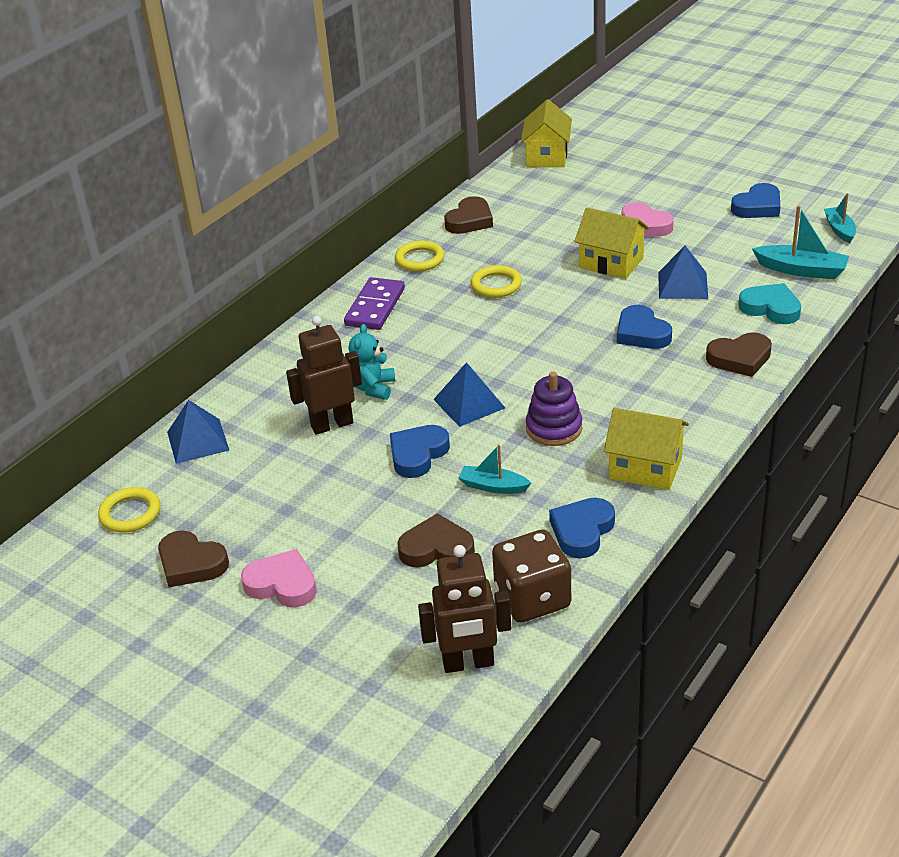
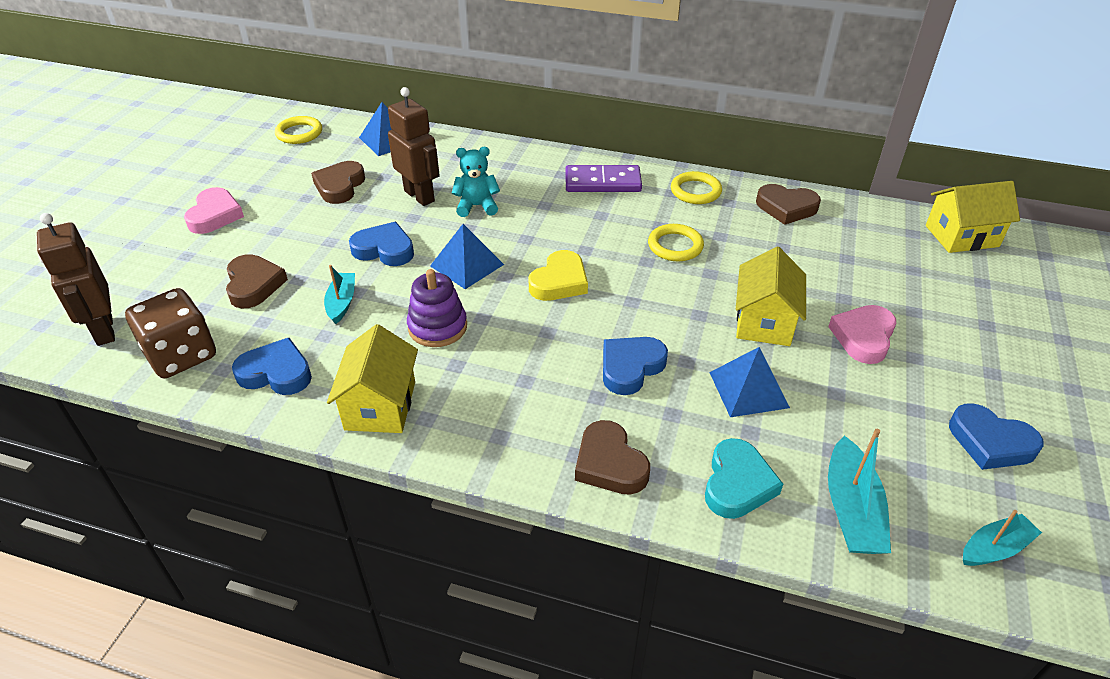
camera: 70 degrees right, 5 degrees up
(191, 564) = (242, 170): brown heart -> brown heart (340, 186)
(518, 353) = (559, 281): none -> yellow heart

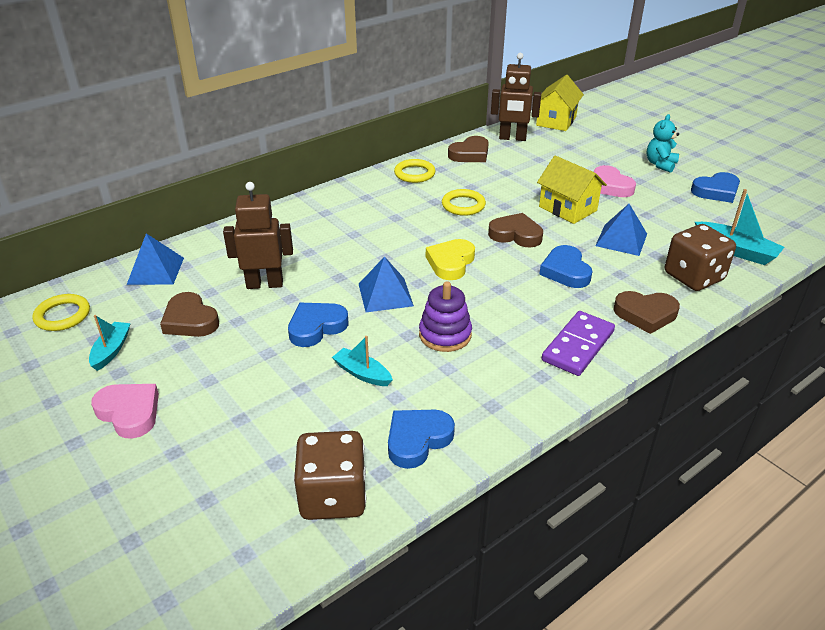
camera: 55 degrees left, 5 degrees down
(104, 330) = (233, 547): brown robot -> brown robot (512, 138)
(254, 285) = (278, 418): brown heart -> brown heart (516, 235)
(380, 405) = (508, 394): yellow house -> none
(477, 206) = (316, 263): turquoise teddy bear -> turquoise teddy bear (660, 164)
(559, 281) = (450, 263): yellow heart -> yellow heart turned 135 degrees counterclockwise
(602, 182) = (358, 201): purple domino -> purple domino (578, 346)
(737, 484) = (693, 277): turquoise heart -> brown dice
(994, 548) = (784, 224): turquoise boat -> turquoise boat (111, 350)

